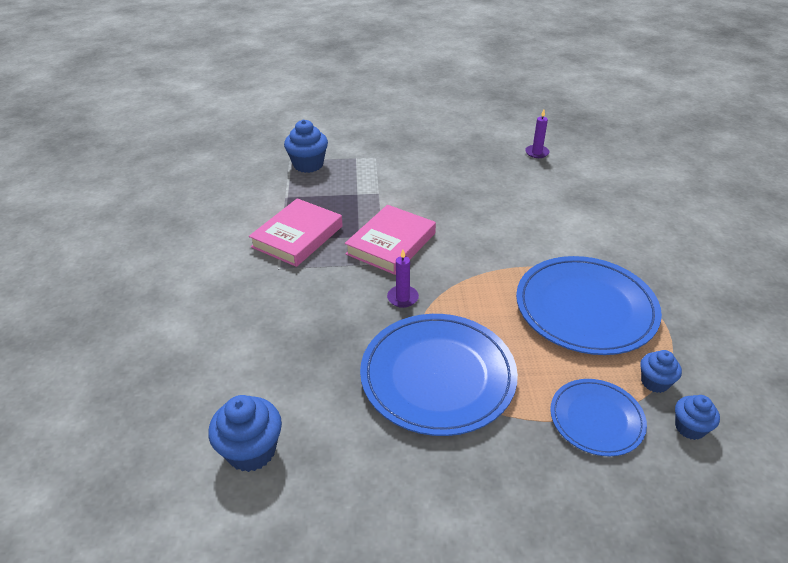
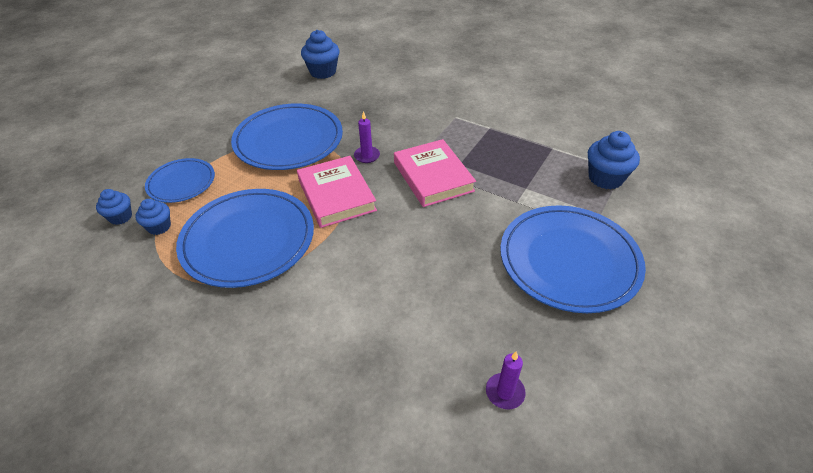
camera: 125 degrees right, 5 degrees up
(297, 236) = (487, 136): pink book -> pink book (336, 195)
(416, 158) = (569, 260): none -> blue plate

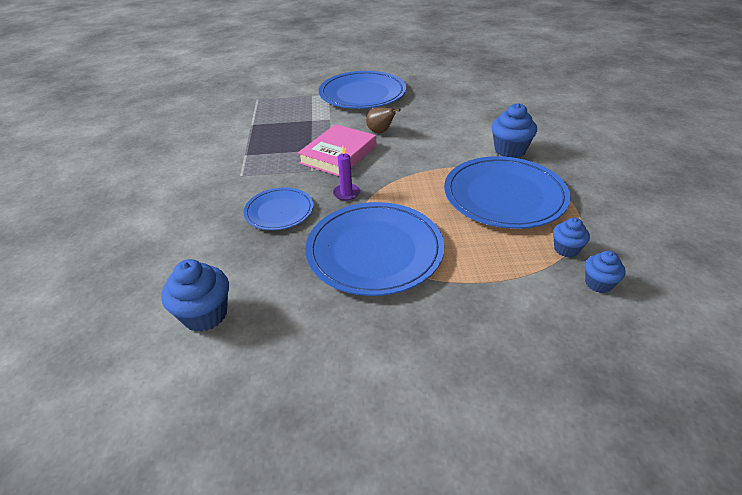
camera: 125 degrees left, 5 degrees down
(181, 183) = (515, 279): blue plate -> blue plate (279, 211)
(336, 195) = (410, 183): pink book -> none
(448, 225) = (380, 132): none -> brown pear
(505, 392) = (463, 87): purple candle -> none
(605, 178) = (272, 101): blue cupcake -> blue cupcake (510, 150)

